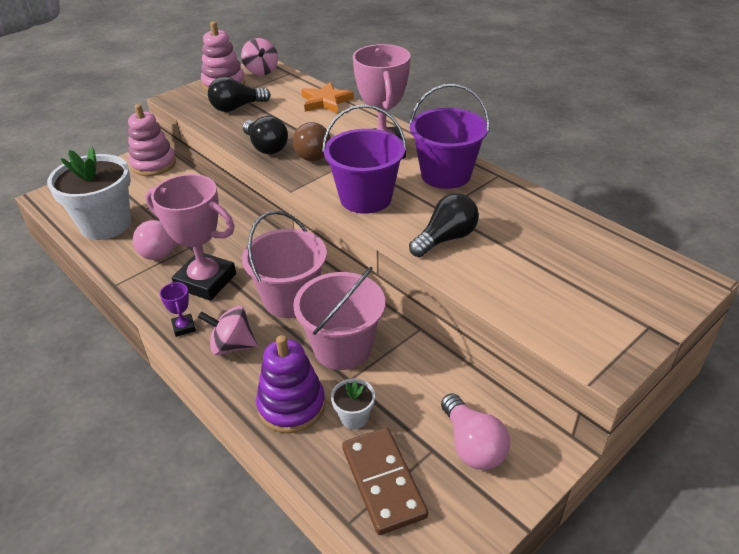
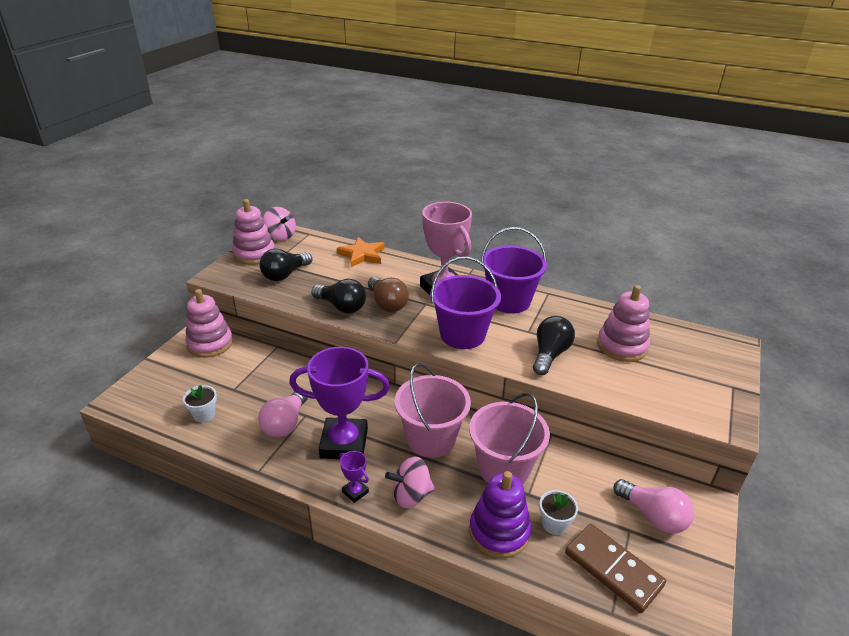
camera: 25 degrees left, 5 degrees down
(106, 224) = (204, 414): white flower pot -> white flower pot, size x0.42
(205, 281) = (344, 443): pink trophy -> purple trophy
(540, 249) = (622, 346): none -> pink stacking toy

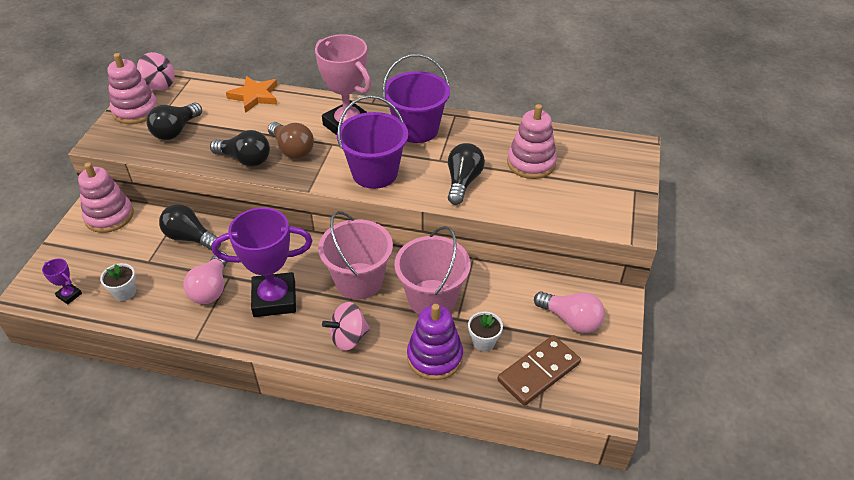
camera: 10 degrees left, 10 degrees up
(277, 373) = (190, 238): none -> black light bulb
(355, 492) = (295, 343): purple trophy -> purple trophy (69, 295)
(613, 569) = (538, 372): brown domino -> brown domino turned 75 degrees counterclockwise

